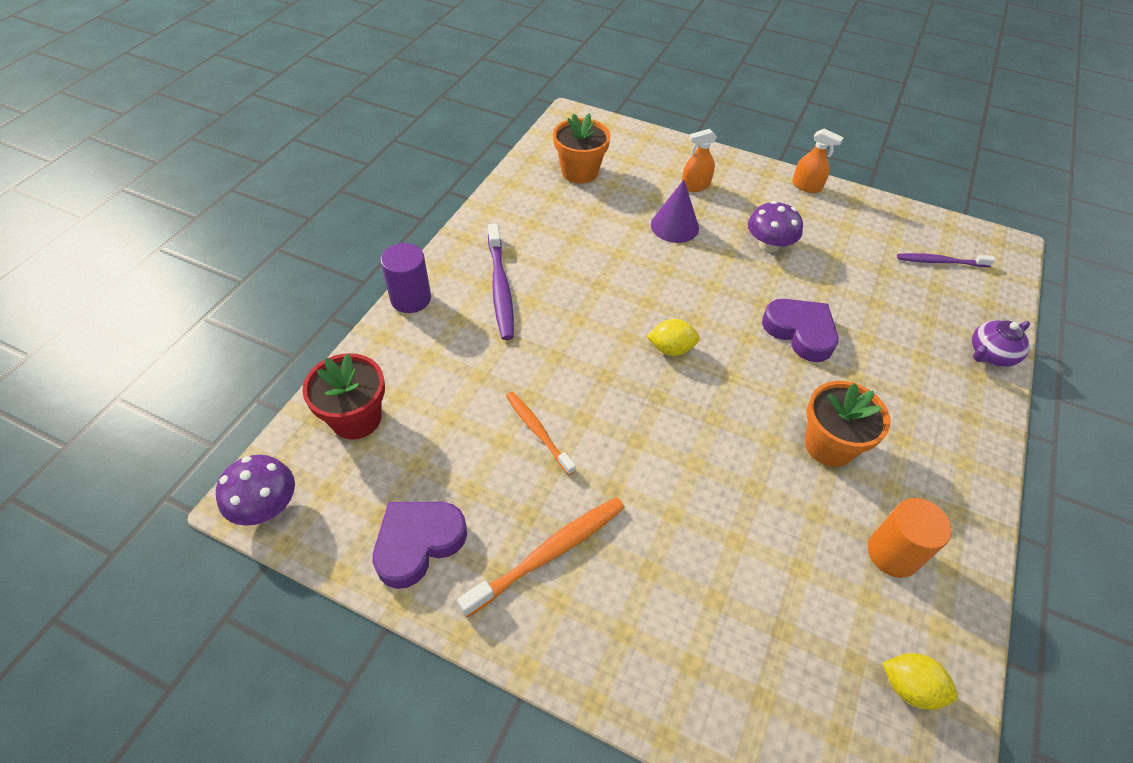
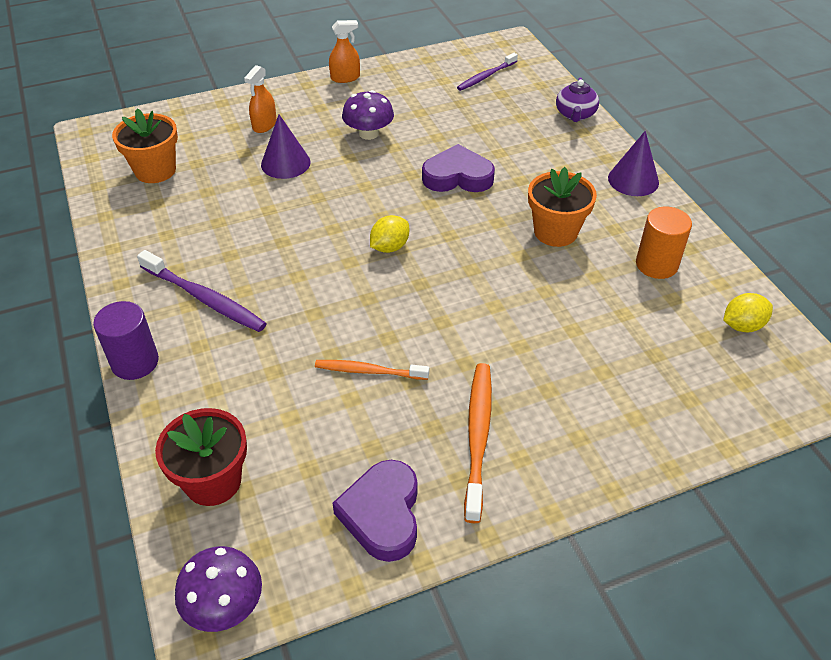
camera: 45 degrees left, 5 degrees down
(973, 458) = (633, 180): none -> purple cone

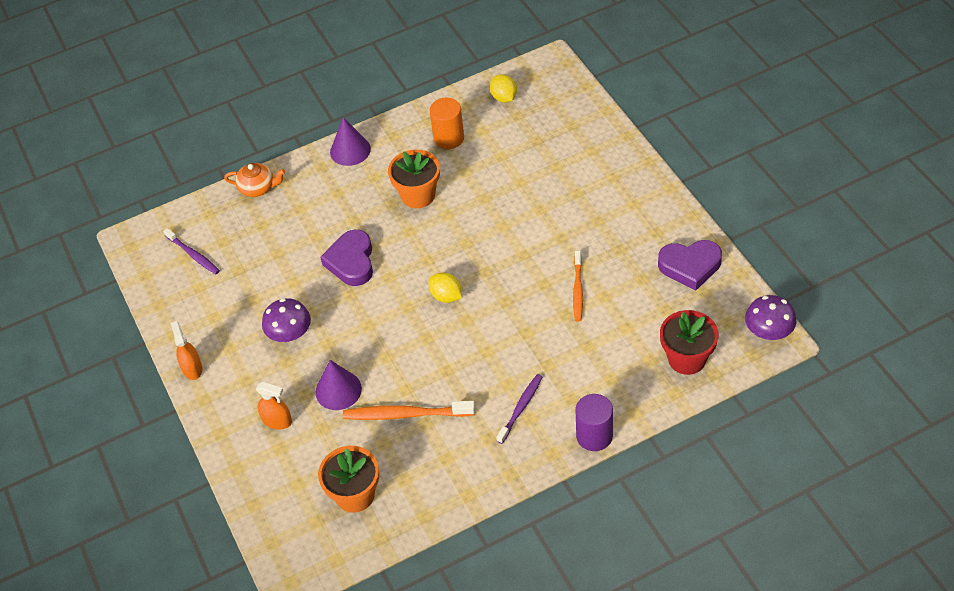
camera: 90 degrees left, 5 degrees up
(205, 299) = (521, 408): purple toothbrush -> purple toothbrush, size x0.66
(478, 436) = (622, 225): orange toothbrush -> orange toothbrush (405, 414)
(575, 114) = (258, 188): purple teapot -> orange teapot

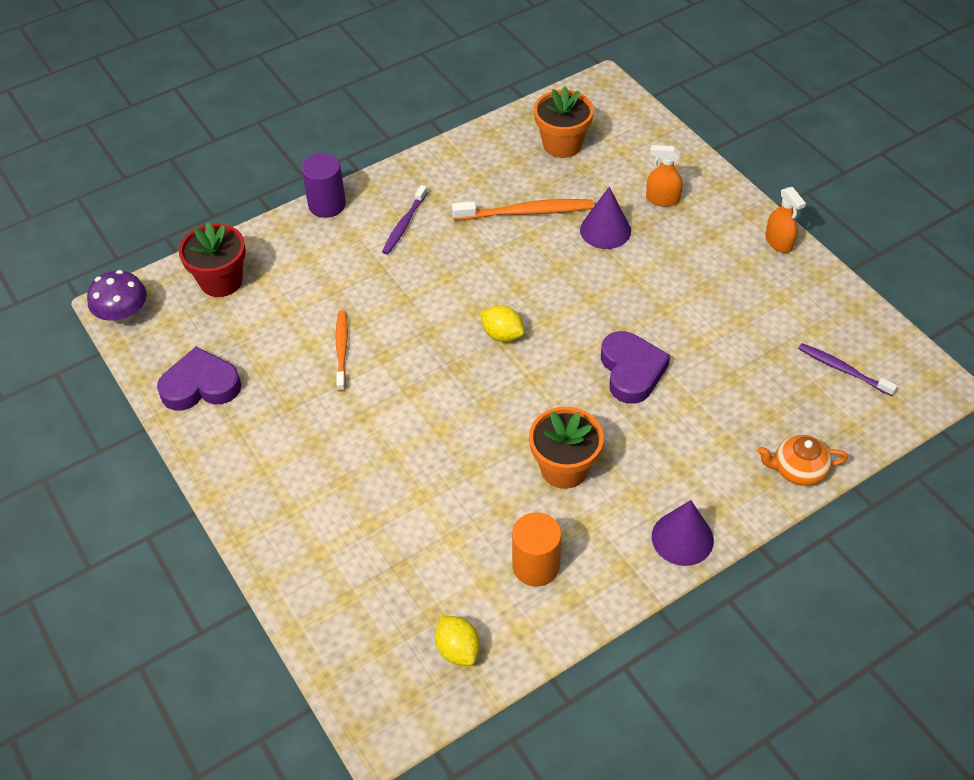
camera: 170 degrees right, 0 degrees up
(290, 334) = (680, 283): purple mushroom -> none

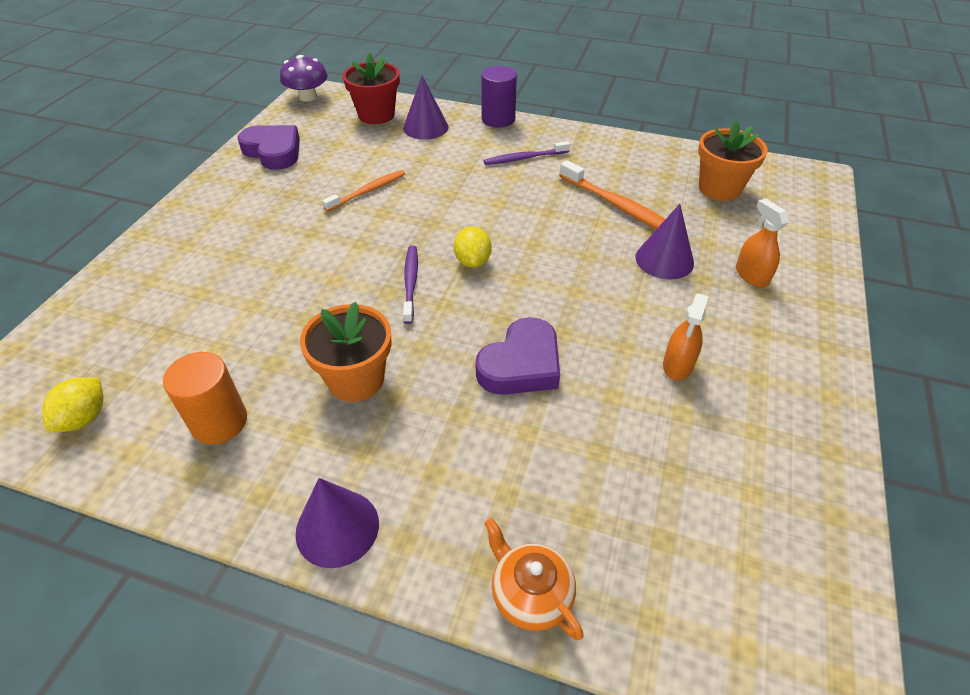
camera: 50 degrees right, 5 degrees down
(283, 259) = (425, 127): none -> purple cone
(778, 242) = (825, 389): orange spray bottle -> orange spray bottle (678, 365)
(842, 369) = (729, 556): purple toothbrush -> purple toothbrush (410, 282)

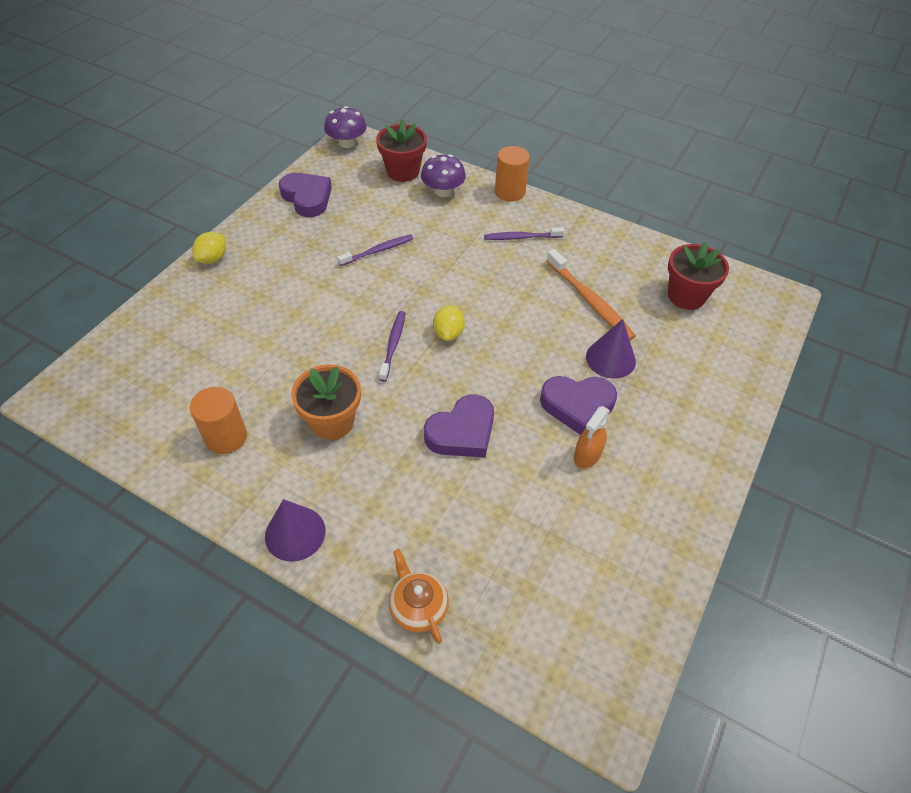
camera: 10 degrees right, 5 degrees up
(84, 418) = (132, 416): yellow lemon -> yellow lemon (213, 259)
(368, 191) = (378, 251): orange toothbrush -> purple toothbrush
(425, 127) = (443, 191): purple cone -> purple mushroom
(498, 119) = (510, 192): purple cylinder -> orange cylinder
(646, 313) = (577, 405): none -> purple heart
(719, 188) = (686, 296): orange flower pot -> red flower pot
(751, 275) = (680, 386): orange spray bottle -> none

